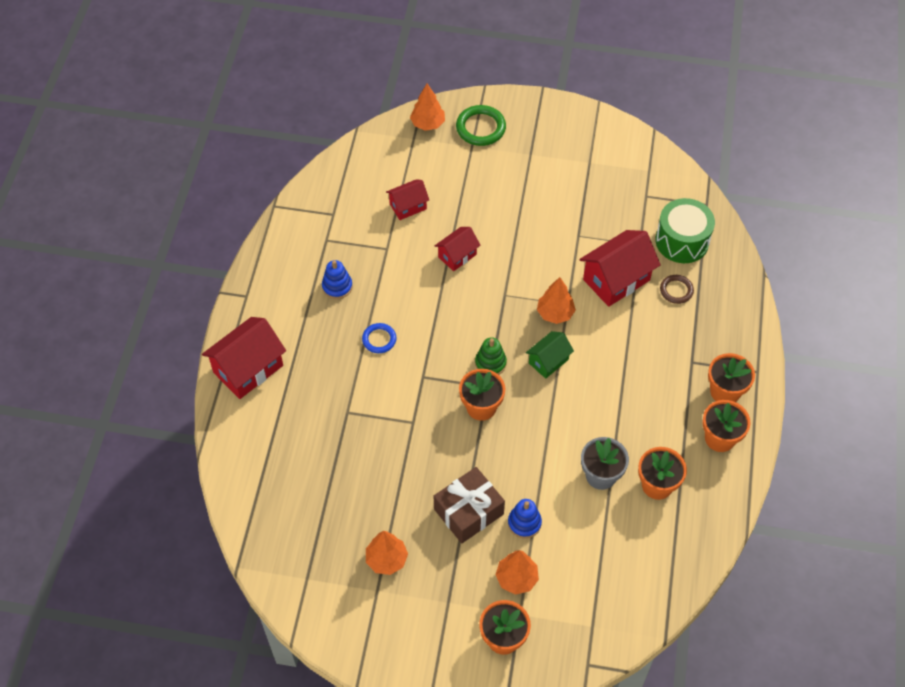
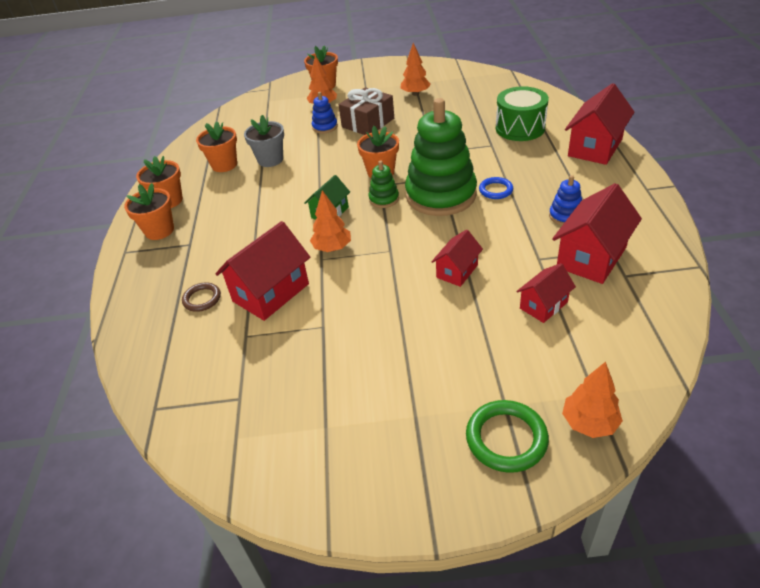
camera: 170 degrees right, 15 degrees down
(346, 237) = (591, 257): none -> red house
(433, 350) = (441, 195): none -> green stacking toy
(682, 241) = (192, 352): green drum -> green drum (520, 128)

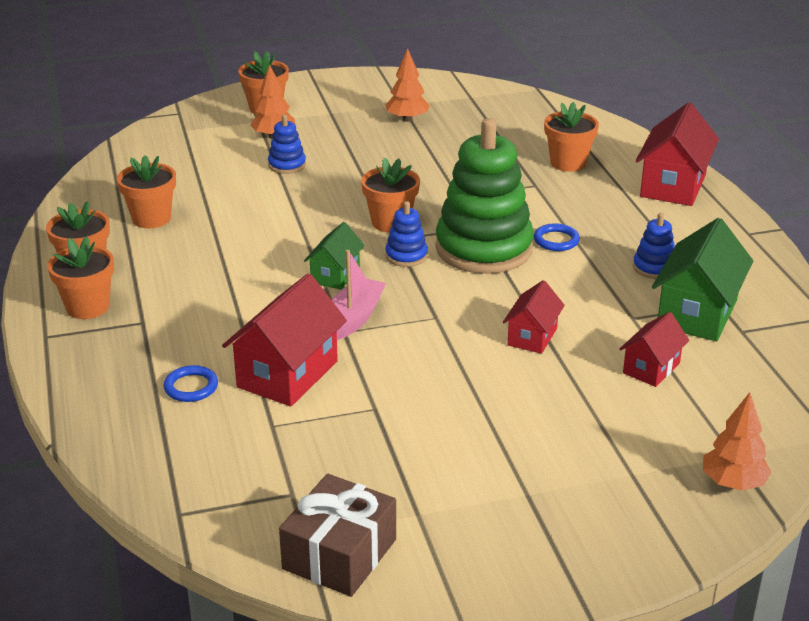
camera: 15 degrees left, 10 degrees down
(202, 299) = (191, 387): brown ring -> blue ring
(270, 160) = (220, 210): grey flower pot -> none
(332, 248) = (354, 318): orange tree -> pink boat
(368, 123) = (350, 158): brown gift -> brown gift (339, 554)
(384, 199) = (406, 256): green stacking toy -> blue stacking toy
(506, 438) = (642, 506): green ring -> none
(520, 128) = (568, 163): green drum -> orange flower pot
(591, 257) = (697, 313): red house -> green house

